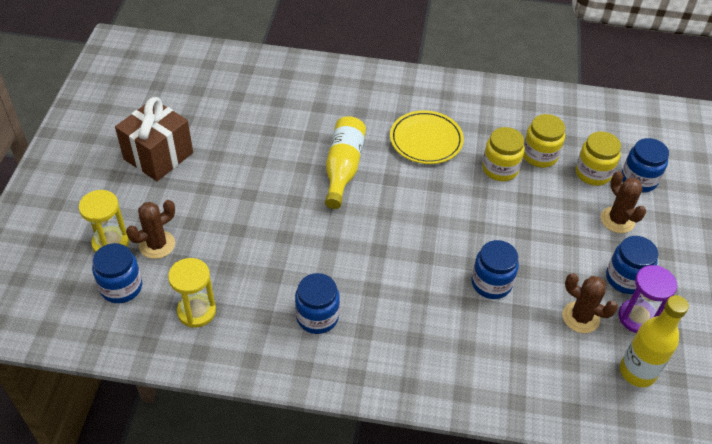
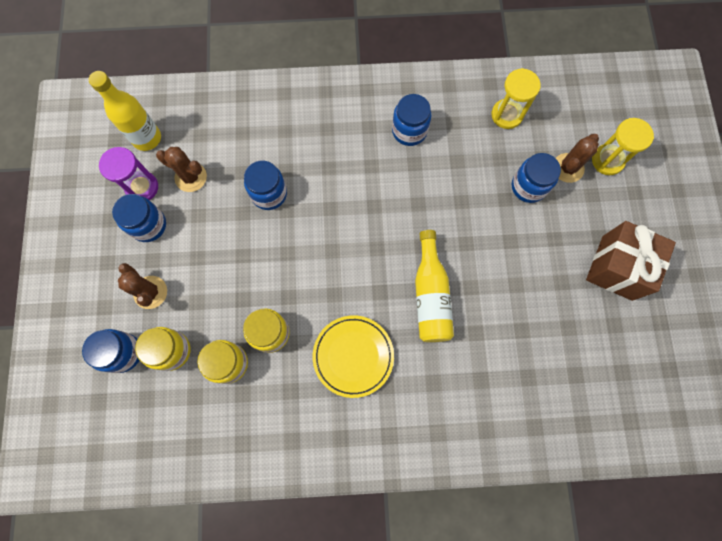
camera: 170 degrees right, 25 degrees up
(121, 287) = (576, 122): blue jar -> blue jar (528, 186)

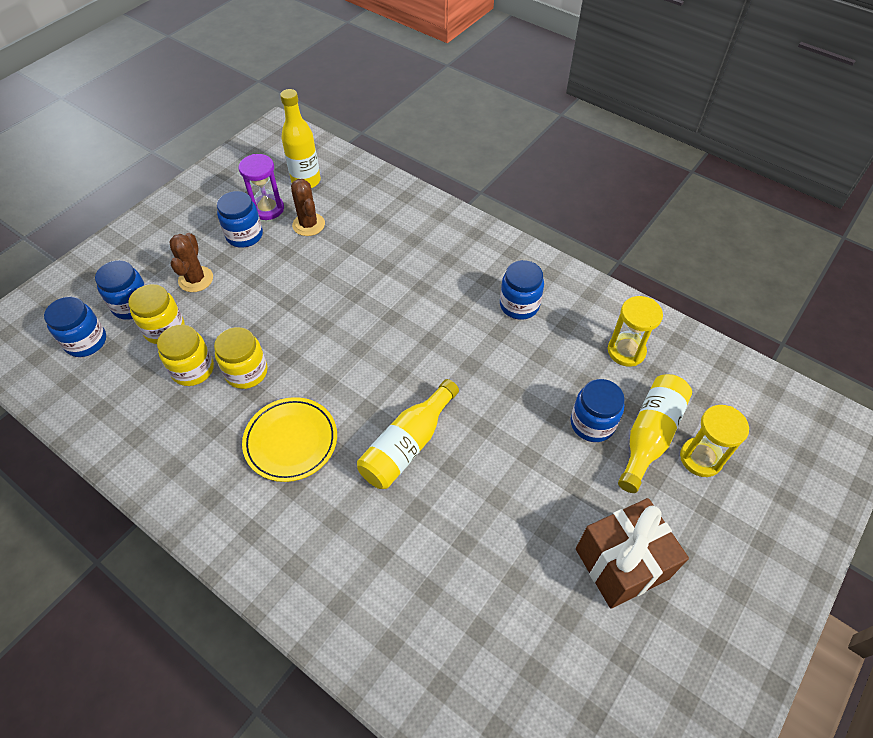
camera: 40 degrees right, 20 degrees down
(269, 194) = (354, 274): blue jar -> blue jar (86, 341)
(568, 168) = (649, 435): brown cactus -> yellow bottle

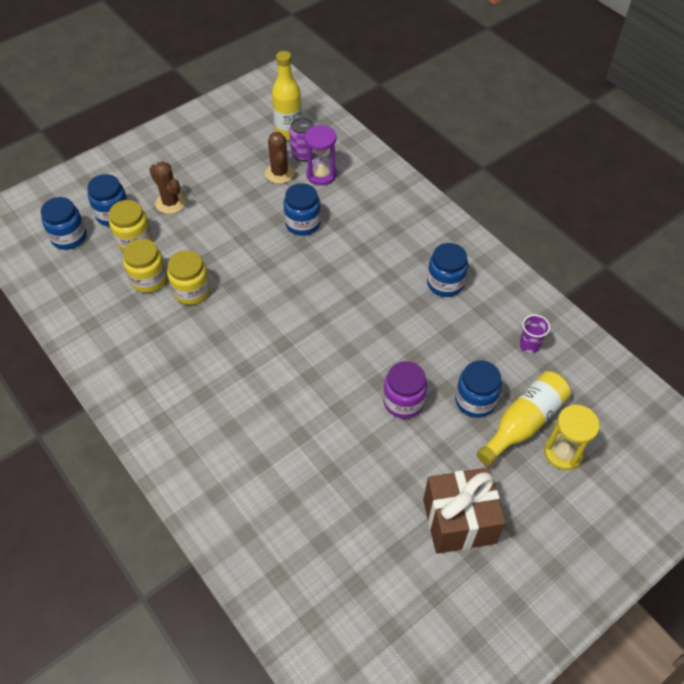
camera: 15 degrees right, 0 degrees up
(196, 279) = (170, 203): brown cactus -> brown cactus turned 60 degrees counterclockwise
(244, 235) = (221, 172): blue jar -> blue jar (303, 223)
(267, 209) = (248, 152): purple hourglass -> purple hourglass (321, 175)
(291, 441) = (212, 356): yellow plate -> none
(328, 200) = (303, 154): none -> purple can
(407, 445) = (308, 381): yellow bottle -> none
(517, 443) = (403, 401): none -> purple jar
(626, 351) = (529, 345): yellow hourglass -> purple cup

